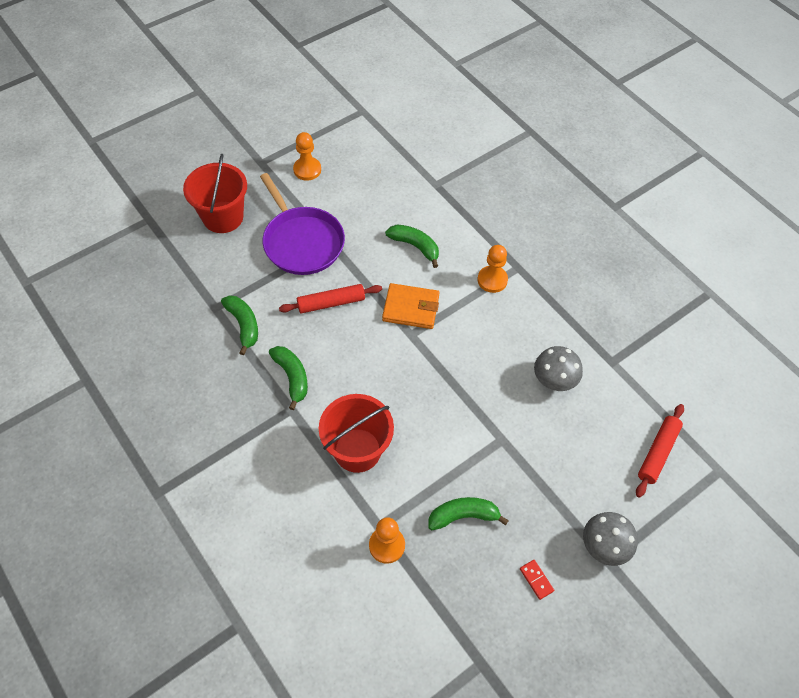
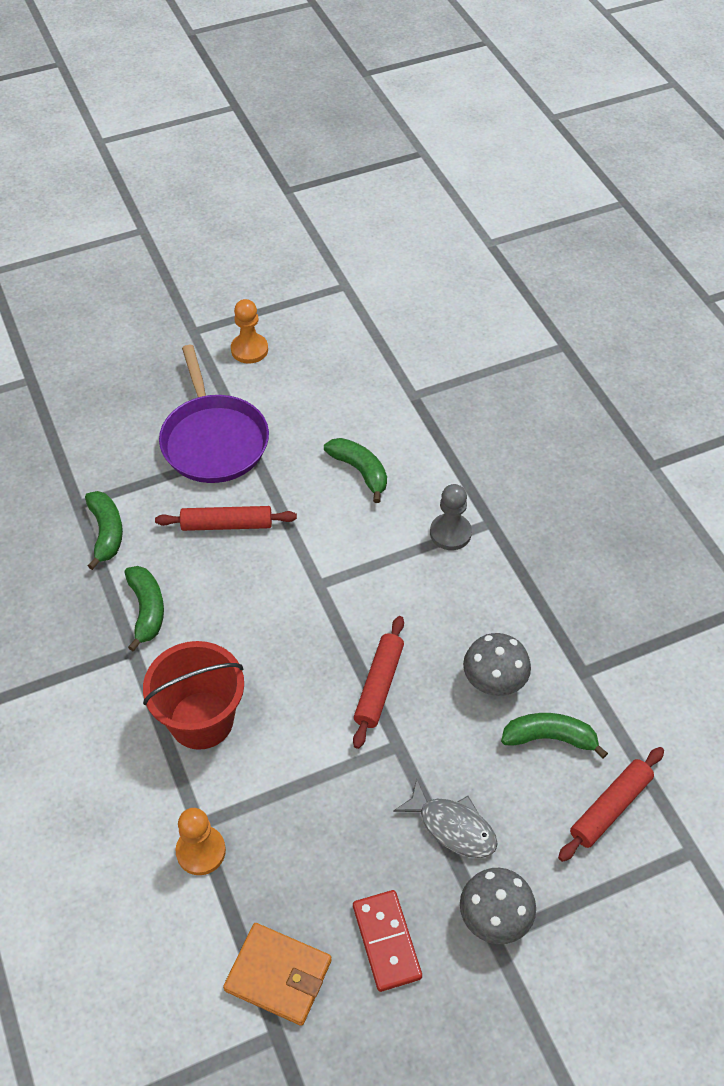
camera: 15 degrees right, 5 degrees down
(223, 217) = (123, 392): red bucket -> none
(411, 308) = (329, 550): orange wallet -> orange wallet (278, 975)
(463, 516) = (314, 835): green banana -> green banana (549, 738)
(476, 399) = (379, 686): none -> red rolling pin
(492, 280) = (450, 533): orange pawn -> grey pawn
(536, 580) = (386, 941): red domino -> red domino, size x1.82
(556, 489) = (452, 827): none -> grey fish

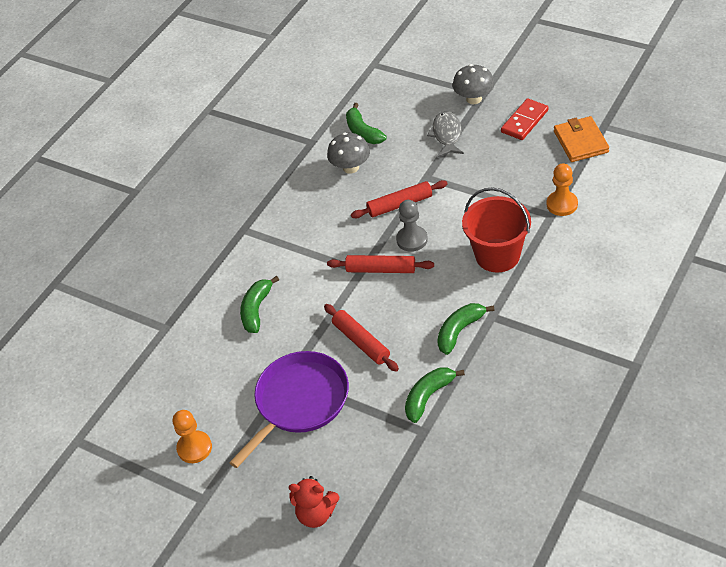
camera: 120 degrees left, 5 degrees down
(93, 388) = (316, 514): none -> red teddy bear
(450, 533) = (267, 241): grey pawn -> grey pawn (412, 239)
(610, 808) = (379, 95): red rolling pin -> red rolling pin (381, 269)

